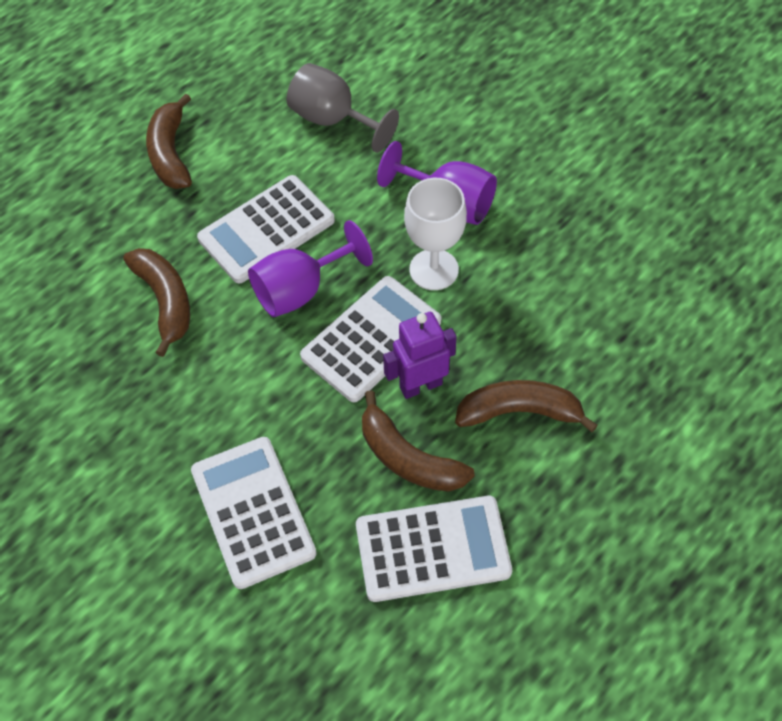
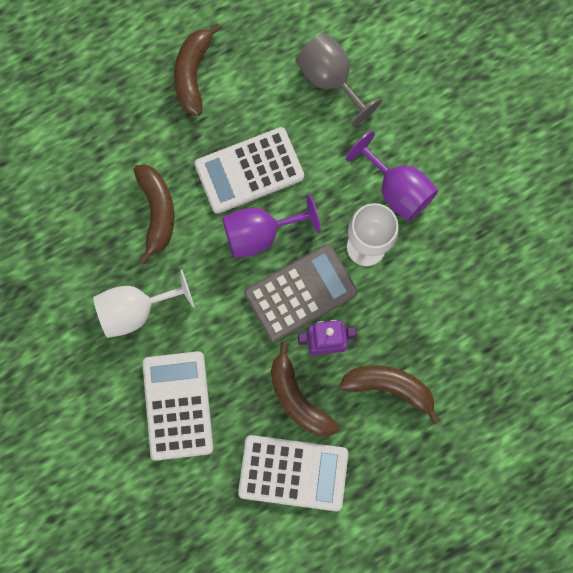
camera: 15 degrees right, 20 degrees up
(167, 415) = (136, 310): none -> white goblet
(371, 339) = (300, 293): white calculator -> grey calculator

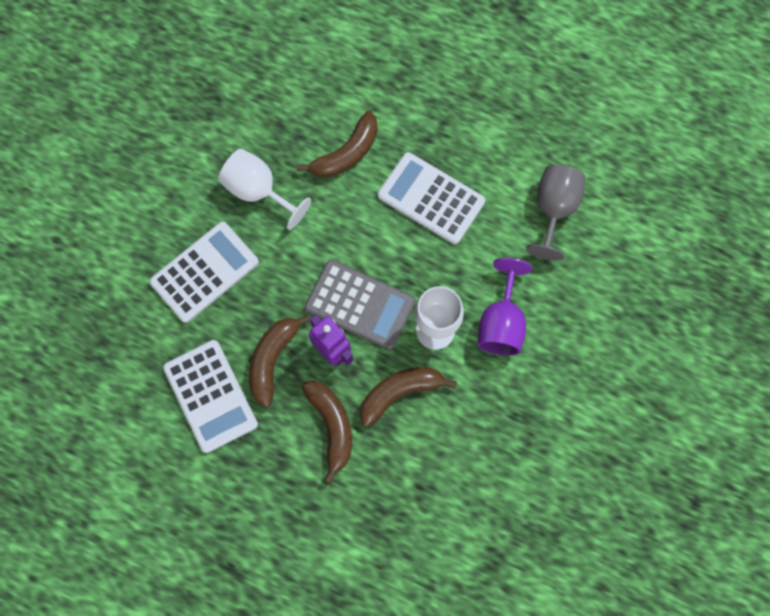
camera: 55 degrees right, 5 degrees down
(193, 74) = (478, 104): brown banana -> brown banana (400, 393)
(260, 234) = (385, 241): purple goblet -> none

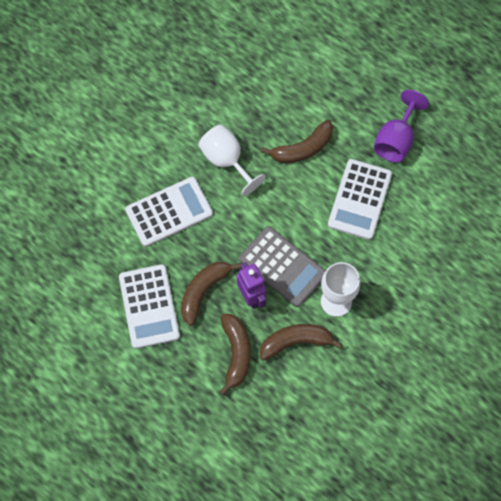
camera: 15 degrees right, 5 degrees down
(431, 199) = (359, 199): white calculator -> white calculator turned 120 degrees counterclockwise
(501, 323) = (390, 309): purple goblet -> purple goblet (396, 140)
(554, 209) = (455, 232): grey goblet -> none

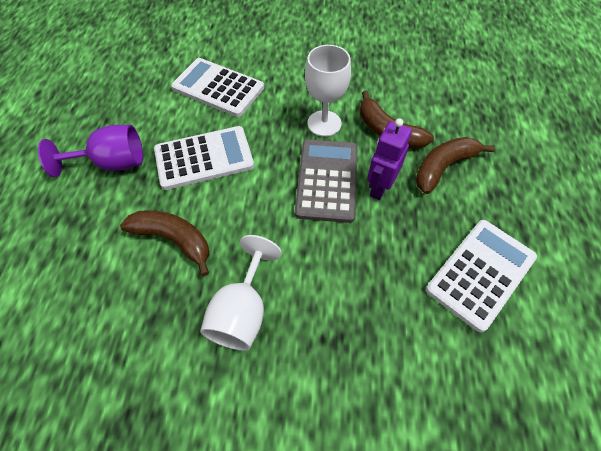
camera: 125 degrees left, 10 degrees down
(169, 212) = (359, 333): white calculator -> white calculator (218, 88)
(203, 291) = (414, 232): brown banana -> none

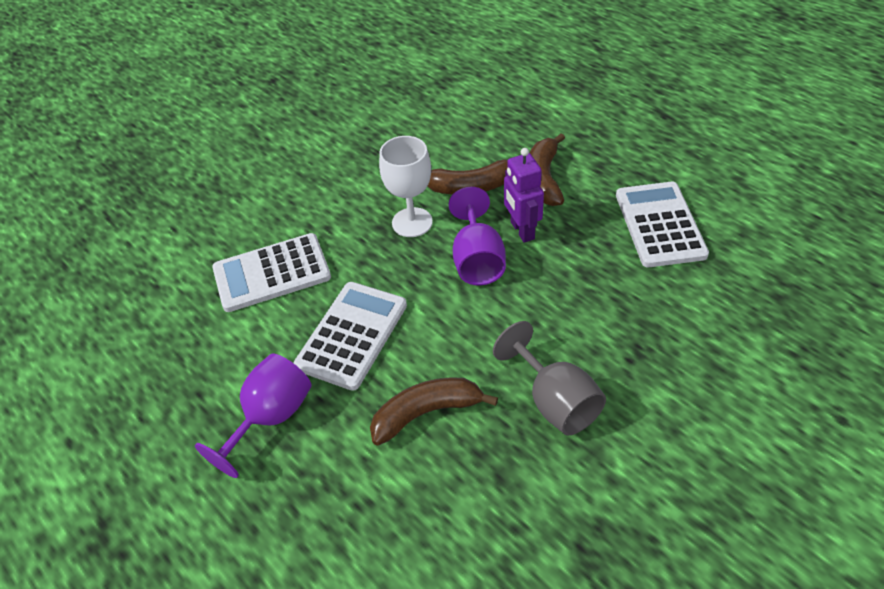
camera: 45 degrees left, 10 degrees down
(242, 312) = (555, 401): white goblet -> grey goblet
(327, 180) = (477, 260): grey calculator -> purple goblet

